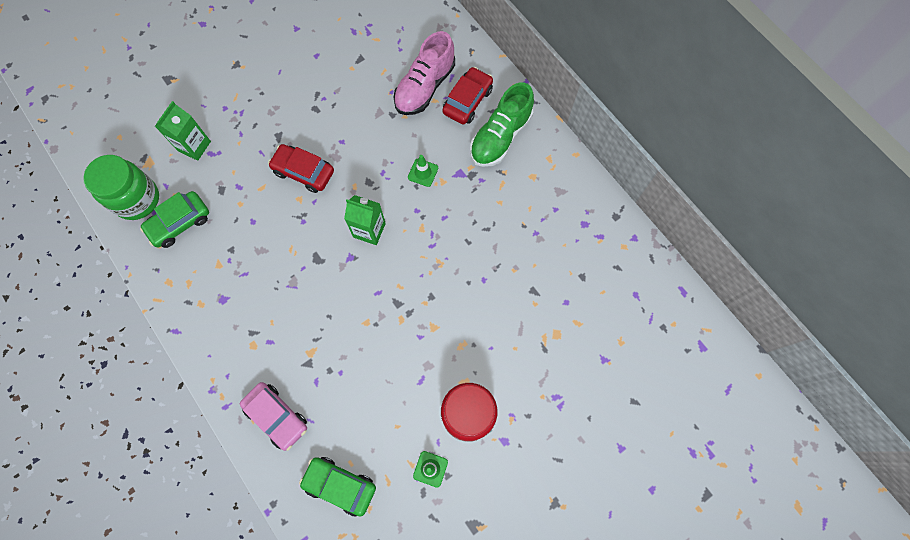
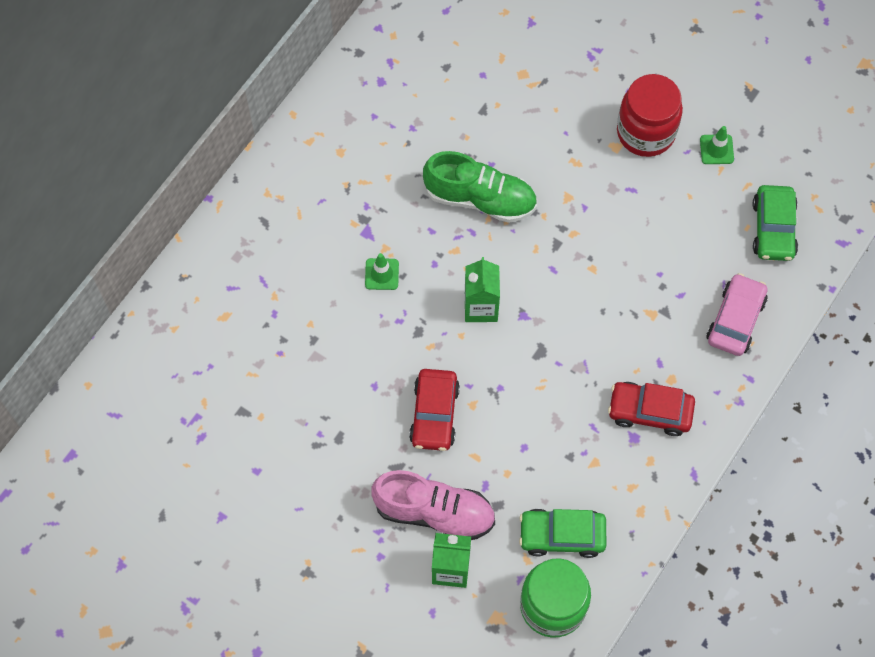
camera: 110 degrees left, 5 degrees down
(179, 223) = (562, 535): green car -> green car turned 150 degrees clockwise
(425, 87) = (258, 314): pink shoe -> pink shoe (434, 512)
(467, 101) = (261, 256): red car -> red car (650, 411)
(500, 137) = (299, 203): green shoe -> green shoe (480, 198)

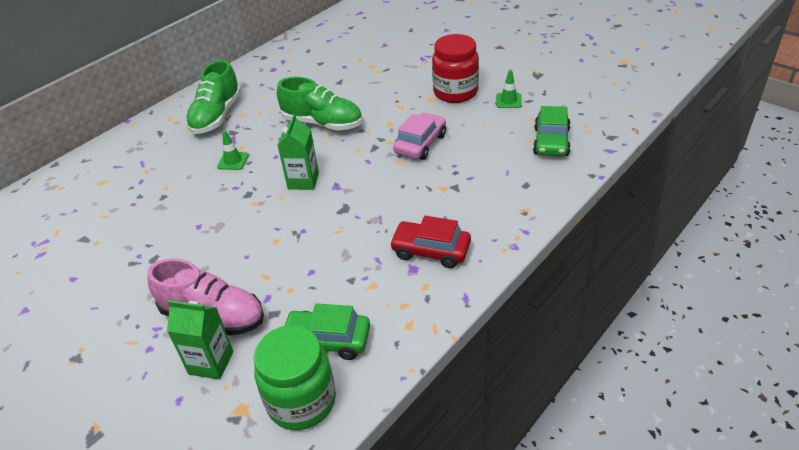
camera: 10 degrees right, 25 degrees down
(331, 186) = (216, 116): none -> green shoe
(434, 414) = (240, 246): red car -> none
(735, 320) = (515, 193): pink car -> pink car (420, 144)

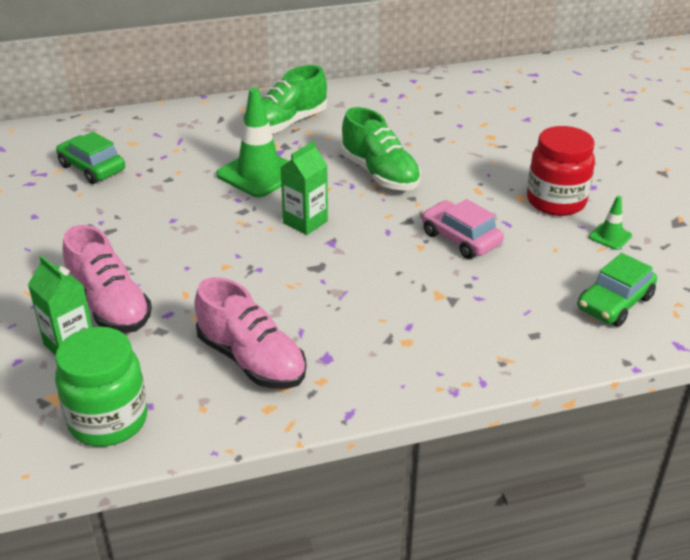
camera: 30 degrees right, 5 degrees down
(233, 161) = (259, 174): green traffic cone -> green traffic cone, size x2.14
(327, 340) = (182, 380): green car -> green car (92, 168)
(363, 298) = (251, 360): none -> pink shoe
(420, 144) = (460, 239): pink car -> pink car turned 105 degrees counterclockwise
(431, 251) = (361, 350): red car -> none

